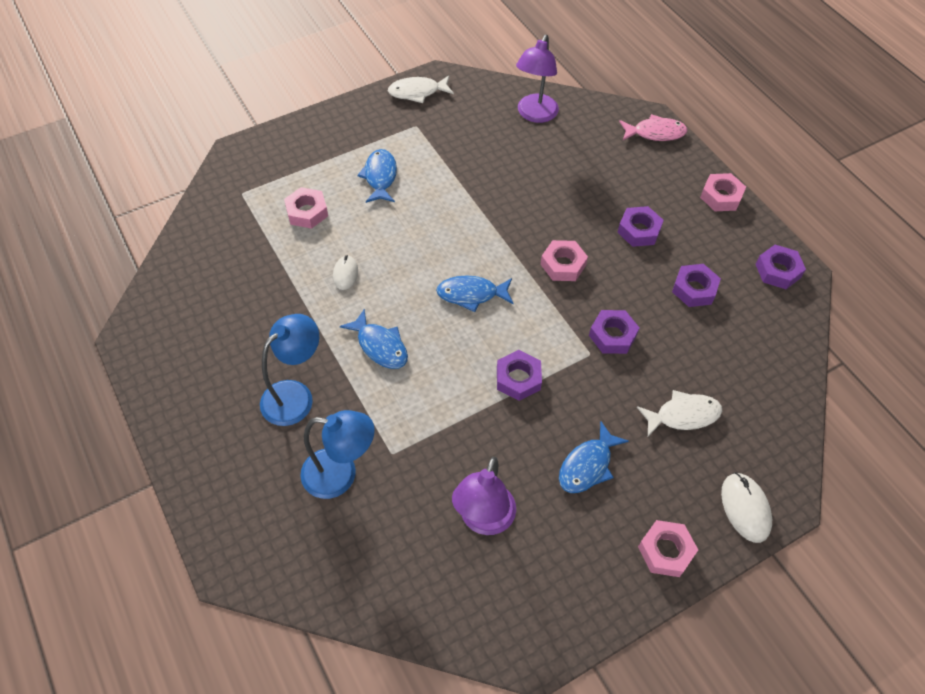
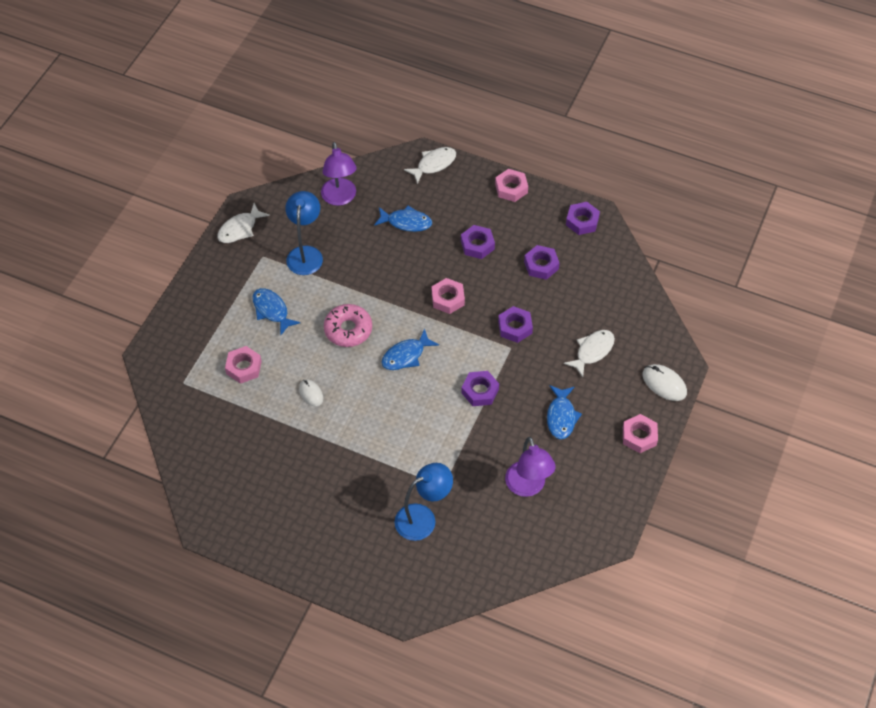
camera: 35 degrees left, 0 degrees up
(295, 395) = (351, 491): blue lamp -> blue lamp (306, 254)
(380, 346) = (377, 426): blue fish -> blue fish (406, 222)
(436, 236) = (348, 330): none -> pink donut
(655, 133) = (434, 164): pink fish -> white fish

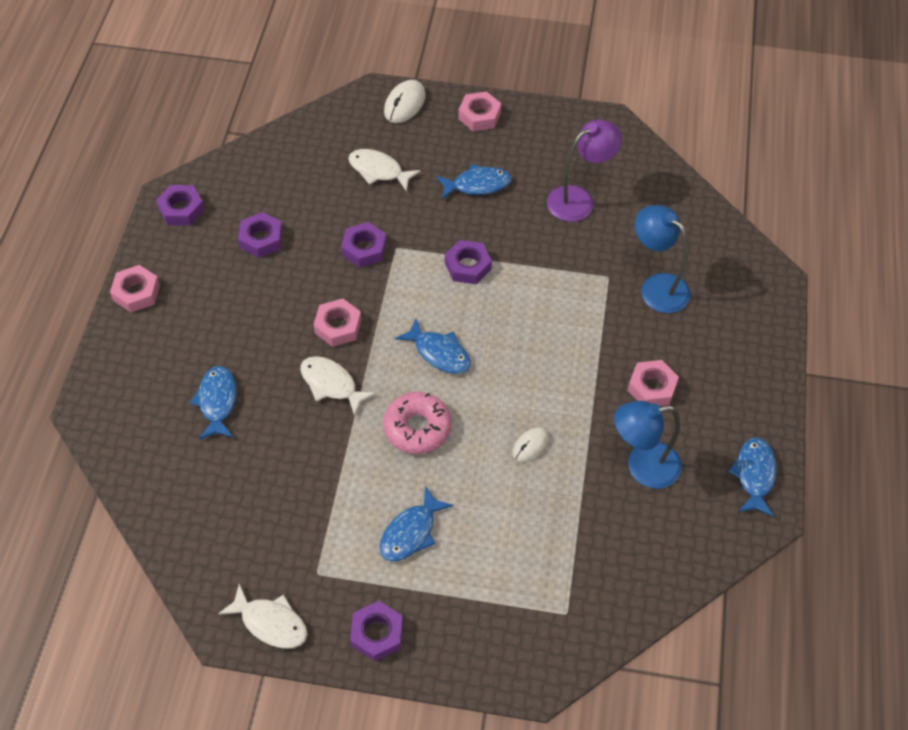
camera: 105 degrees left, 0 degrees up
(237, 529) = (754, 475): none -> blue fish
(244, 367) = (516, 540): pink nut -> pink nut (651, 387)
(306, 254) = (299, 516): blue lamp -> blue lamp (642, 467)
(340, 198) = (186, 497): purple lamp -> none
(434, 164) = (103, 391): white fish -> white fish (331, 384)
(477, 245) = (242, 312): purple nut -> purple nut (377, 634)

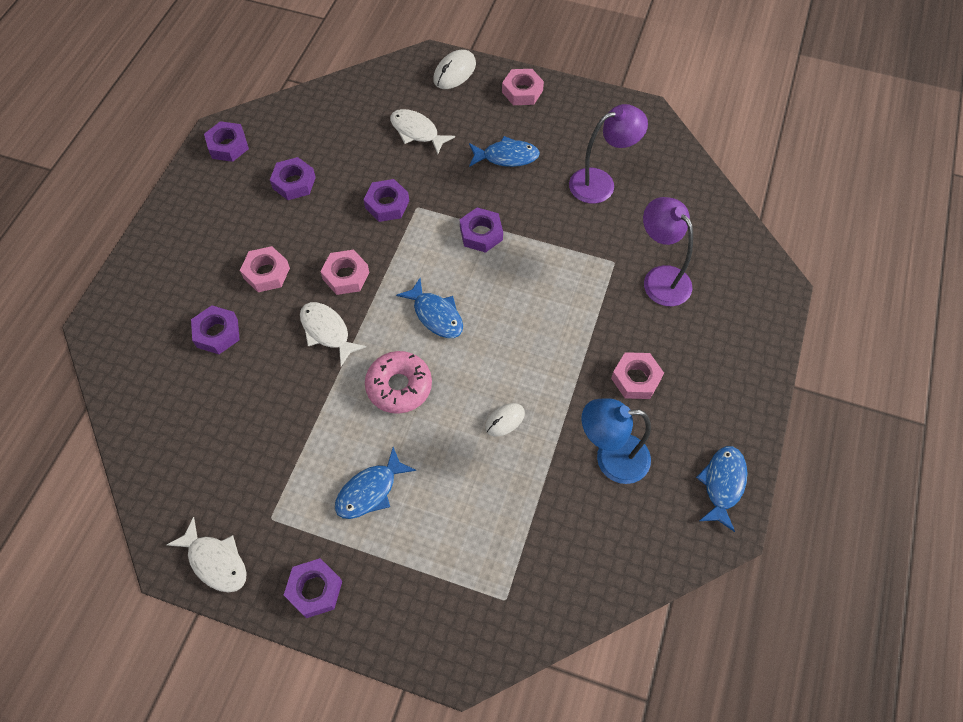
camera: 10 degrees right, 5 degrees up
(136, 293) = (168, 218): pink nut -> pink nut (266, 273)
(217, 401) = (217, 333): blue fish -> purple nut
(657, 287) = (660, 278): blue lamp -> purple lamp

